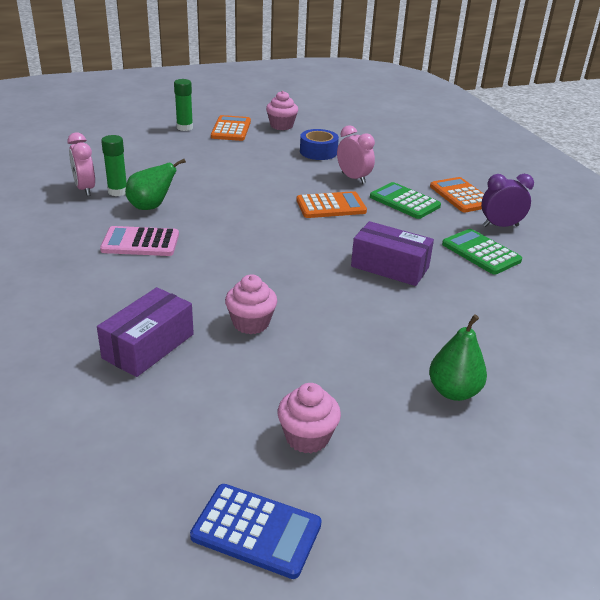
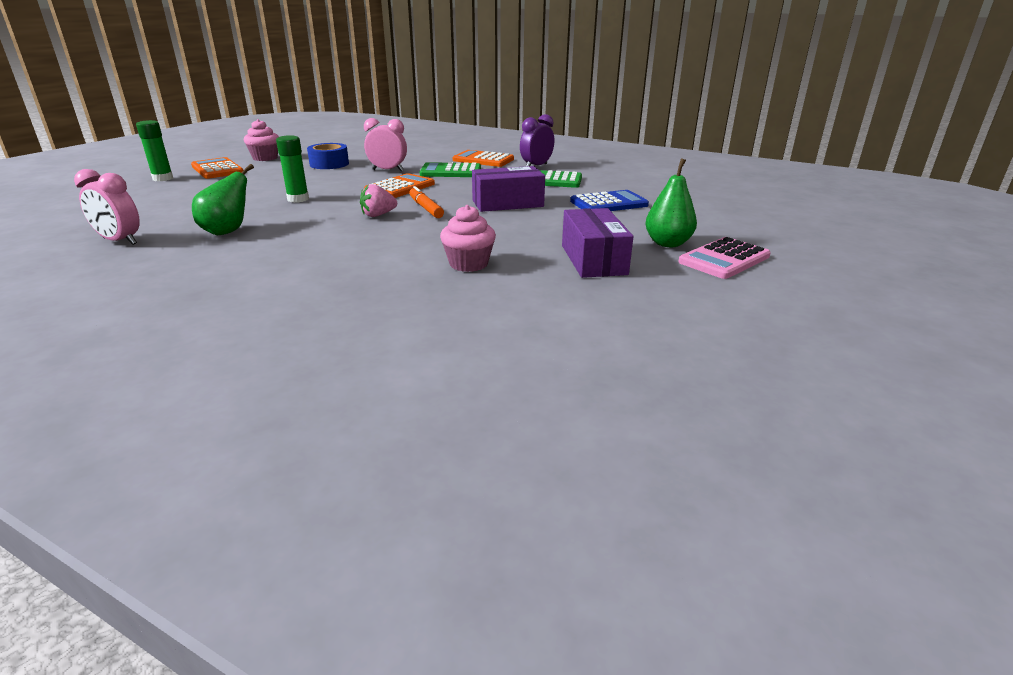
camera: 40 degrees left, 5 degrees down
(118, 191) = (166, 232): green glue stick -> green glue stick (298, 199)
(140, 242) = (263, 255): pink calculator -> pink calculator (724, 259)
(148, 346) = (408, 310): purple box -> purple box (593, 260)
(256, 531) = (710, 364): blue calculator -> blue calculator (609, 203)
(267, 234) = (378, 215): none -> pink strawberry
(307, 437) = (635, 302): pink cupcake -> none
(314, 242) = (425, 208): none -> orange marker

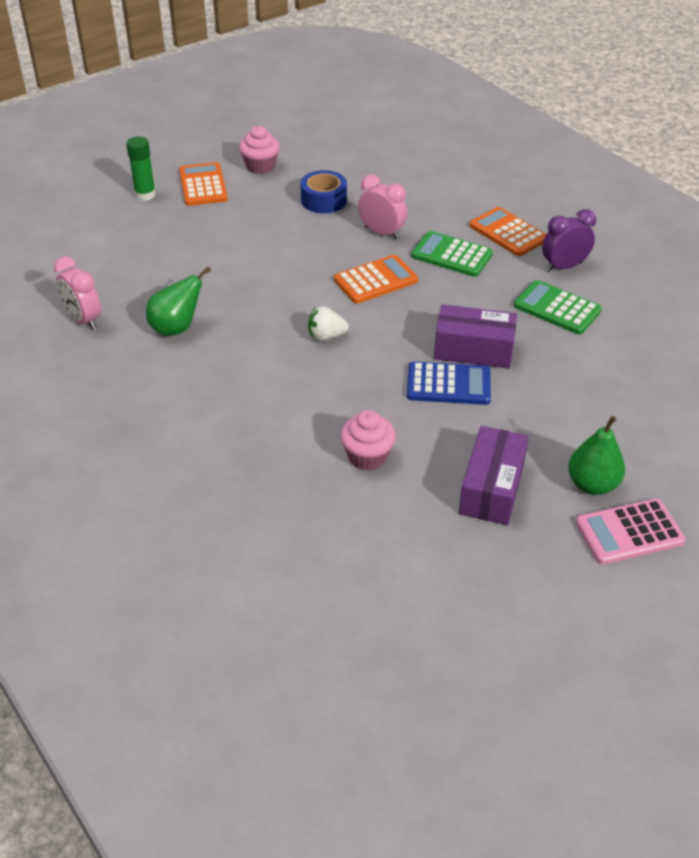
camera: 25 degrees right, 15 degrees up
(298, 199) = (261, 279): green glue stick -> none
(378, 215) = (326, 336): pink strawberry -> white strawberry
(425, 208) = (380, 335): orange marker -> none
(609, 203) = (589, 383): blue calculator -> blue calculator (448, 384)

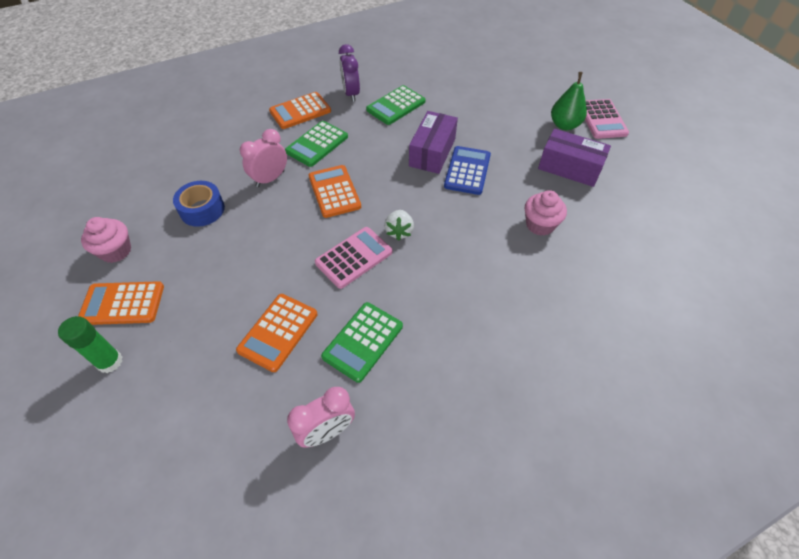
camera: 80 degrees left, 10 degrees up
(176, 328) = (363, 341): green pear -> green calculator
(182, 275) = (278, 332): none -> orange calculator
(281, 308) = (354, 257): none -> pink calculator

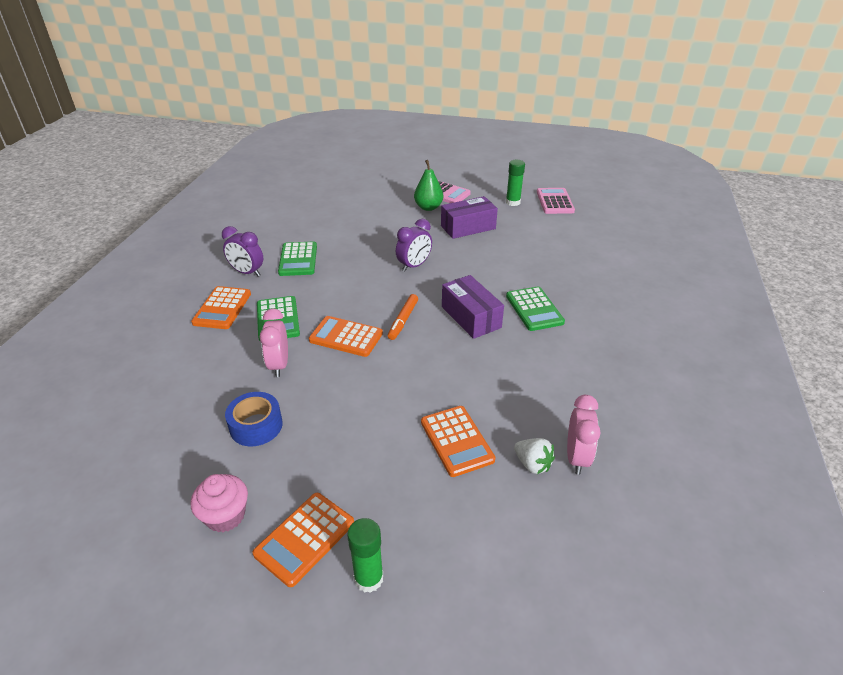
camera: 50 degrees left, 15 degrees down
(354, 257) = (429, 361): pink calculator -> pink calculator (555, 202)
(363, 341) = (514, 398): green calculator -> green calculator (534, 309)
(388, 210) = (403, 320): none -> orange marker
(399, 231) = (431, 326): white strawberry -> white strawberry (532, 464)
(432, 152) = (373, 270): purple box -> purple box (471, 317)
(467, 171) = (414, 266): blue calculator -> purple clock
(540, 225) = (501, 265): pink cupcake -> none
(657, 172) = (513, 202): none -> green glue stick

